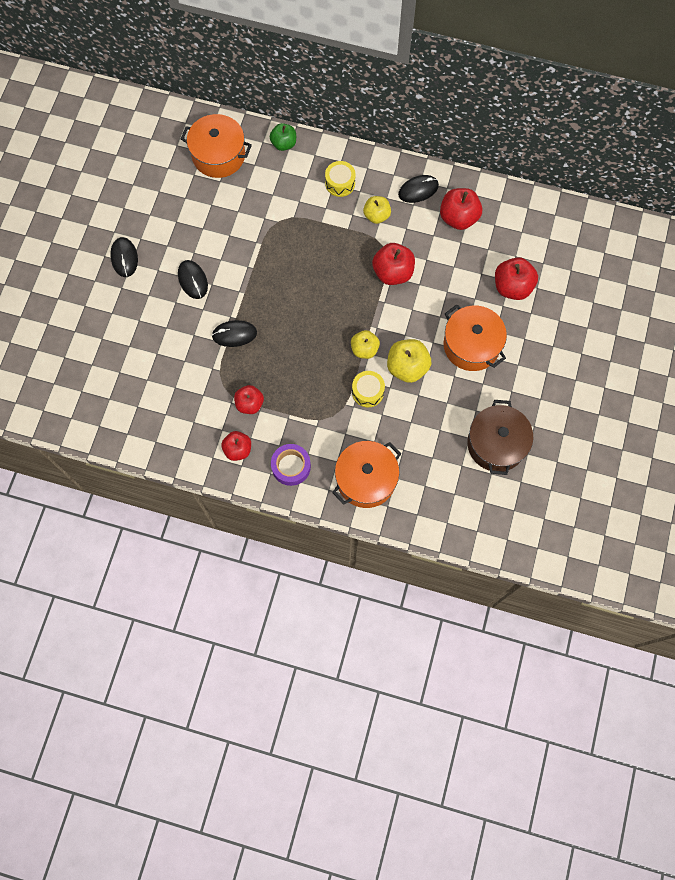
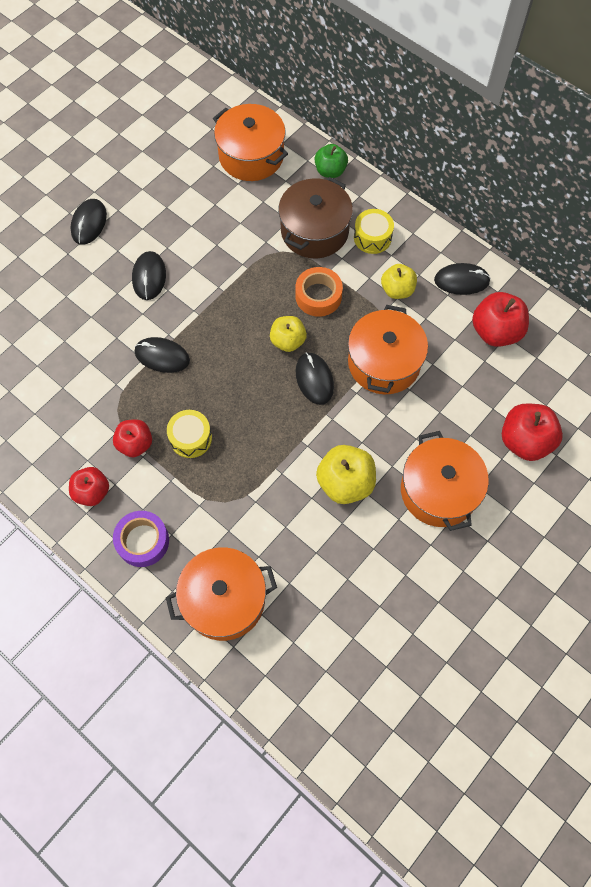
camera: 25 degrees right, 5 degrees down
(323, 243) = (318, 296): none -> orange tape
(350, 305) = (314, 379): none -> black mouse
(364, 349) = (304, 438): yellow apple -> yellow apple (288, 341)
(367, 392) = (282, 491): yellow drum -> yellow drum (191, 438)
(393, 272) = (384, 362): red apple -> orange pot
(496, 444) = (411, 631): brown pot -> brown pot (314, 231)

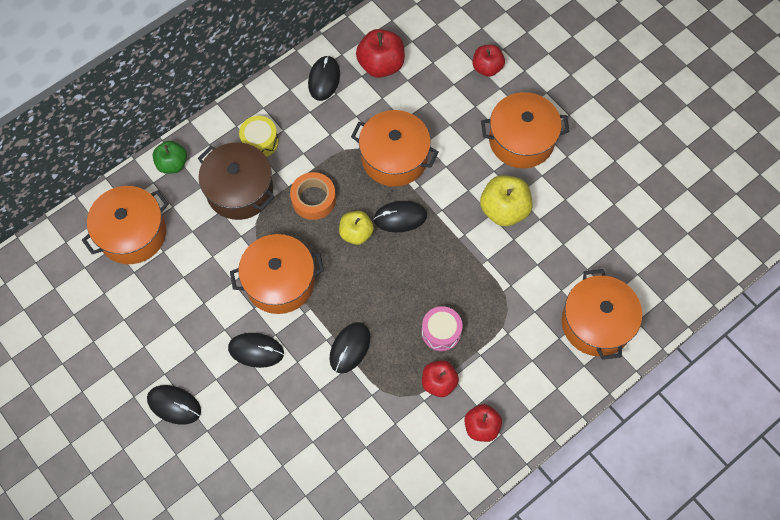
camera: 80 degrees left, 0 degrees up
(143, 541) = (535, 385): purple tape -> none
(191, 438) = (441, 332): yellow drum -> pink drum
(222, 283) = (280, 282): none -> orange pot
(397, 290) = (322, 132): yellow apple -> none
(525, 441) = (487, 68): red apple -> red apple, size x0.66

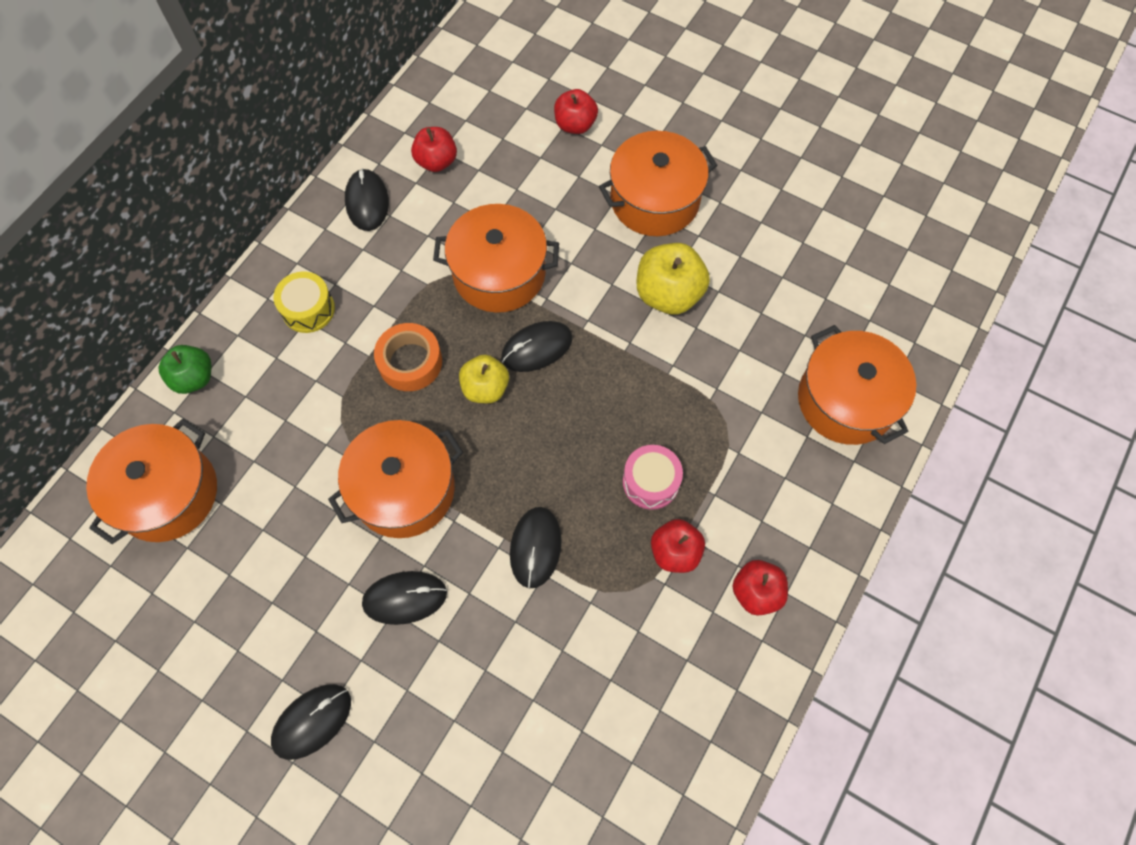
camera: 20 degrees left, 0 degrees up
(174, 405) = (312, 721): black mouse -> black mouse turned 45 degrees counterclockwise
(240, 190) = (302, 383): brown pot -> none
(381, 65) = (436, 161): red apple -> red apple, size x0.66

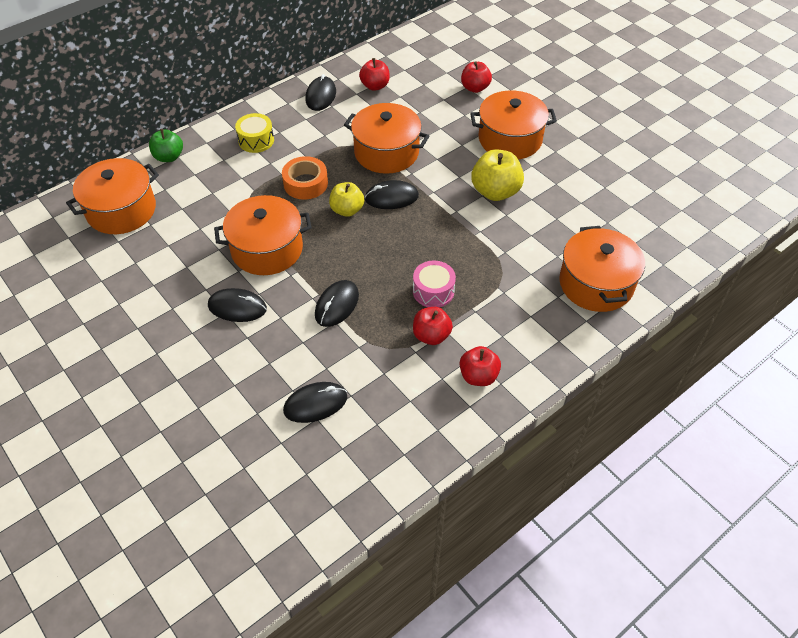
camera: 20 degrees right, 15 degrees down
(312, 721) = (144, 356): black mouse -> black mouse (315, 404)

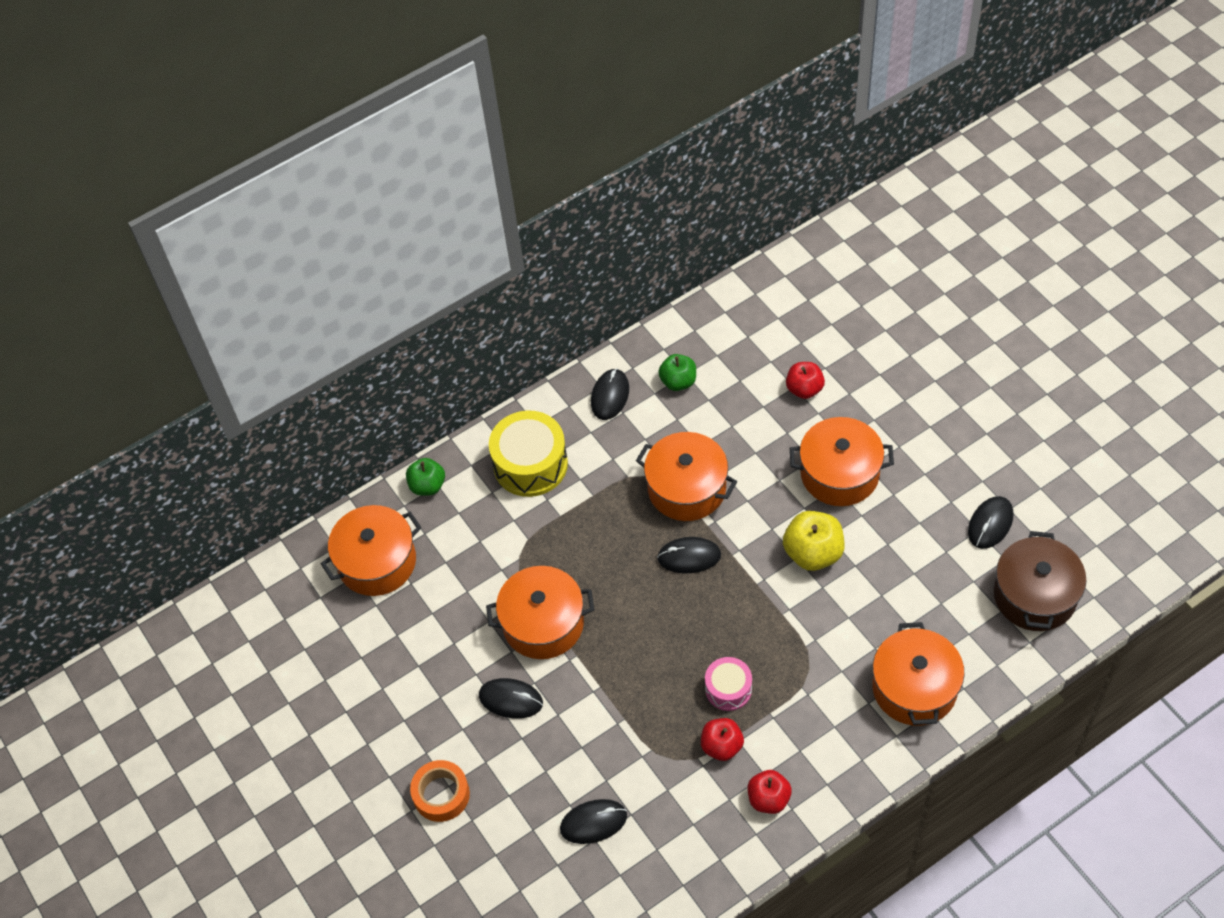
camera: 10 degrees right, 5 degrees up
(256, 140) = (530, 464): yellow drum -> yellow drum, size x1.74
(305, 183) = (588, 532): orange tape -> orange tape (441, 794)
(337, 305) = (620, 702): black mouse -> black mouse (990, 524)
(347, 210) = (636, 572): yellow apple -> none
(375, 86) = (678, 381): red apple -> green apple
(683, 214) = (1035, 595): none -> brown pot

